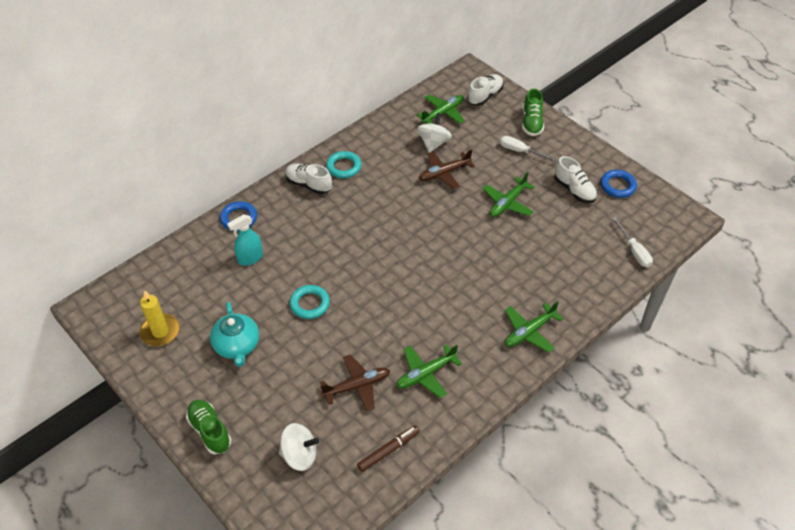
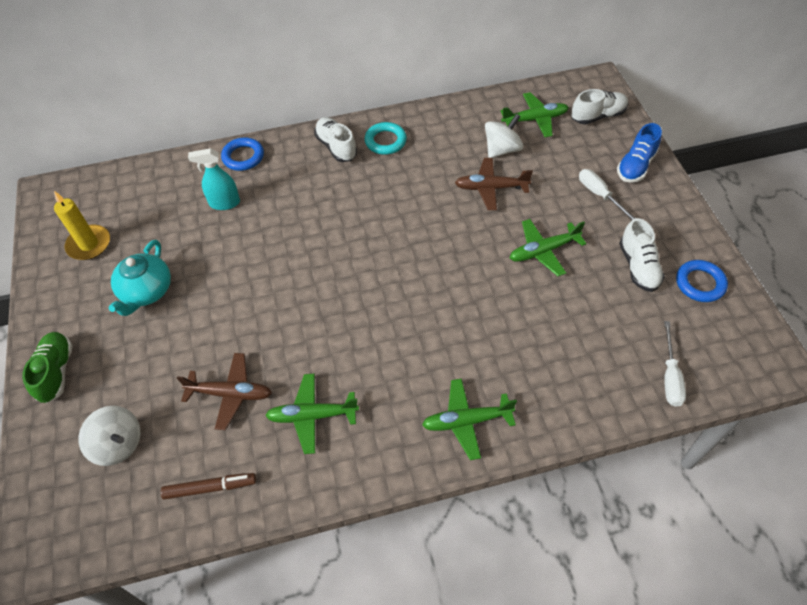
camera: 30 degrees right, 5 degrees up
(310, 304) = (247, 277): turquoise ring -> none
(531, 123) = (635, 166): green shoe -> blue shoe

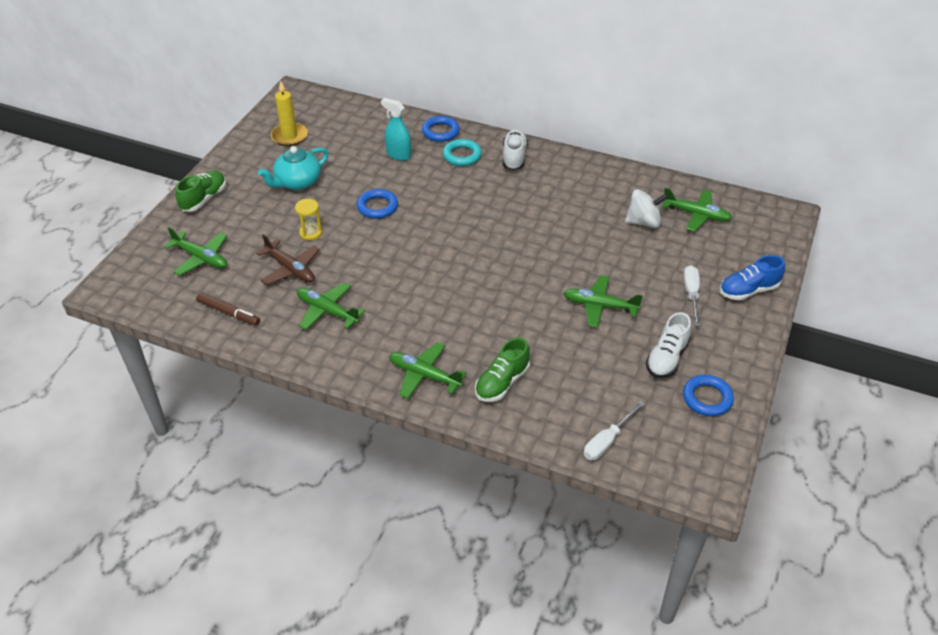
camera: 35 degrees right, 10 degrees down
(118, 444) = (201, 258): white spinning top -> green plane
(213, 340) = (311, 233): none -> yellow hourglass
(255, 271) = (377, 207): none -> blue ring
(385, 141) = (555, 171): turquoise ring -> turquoise ring (462, 155)
(490, 188) = (604, 243): brown plane -> none
(538, 380) = (502, 382): none -> green shoe
(598, 116) = (756, 239): white shoe -> none

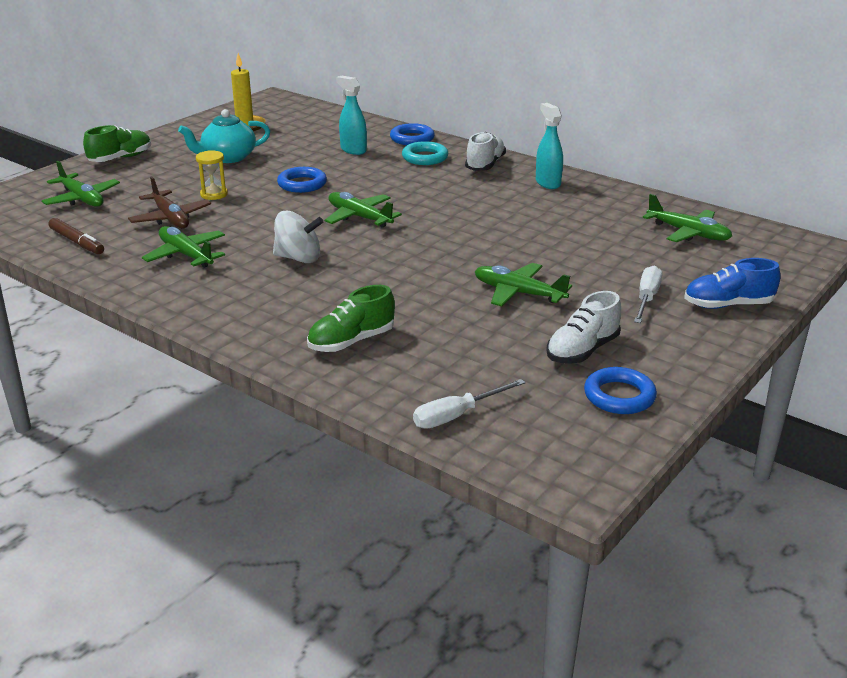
camera: 15 degrees right, 15 degrees down
(424, 375) = (260, 321): green plane -> green plane (359, 217)
(572, 172) = (547, 183): none -> turquoise spray bottle
(643, 222) = (615, 231): white spinning top -> white spinning top (298, 258)

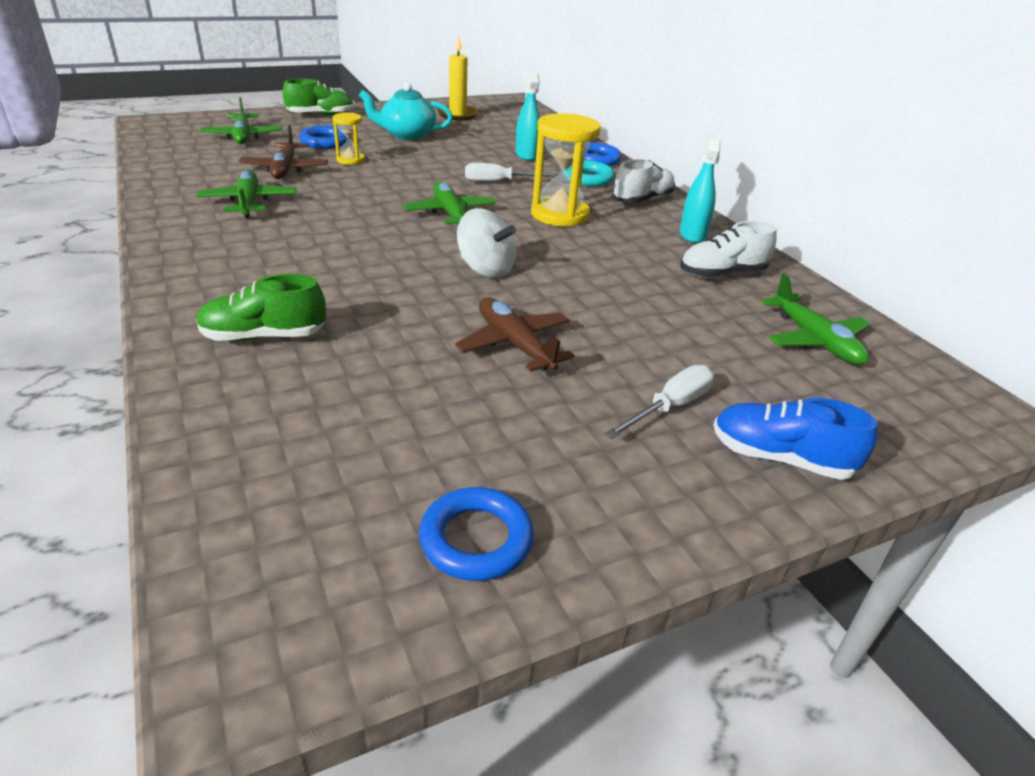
camera: 25 degrees right, 5 degrees up
(77, 242) = (183, 167): brown marker -> none
(298, 258) = (339, 235): white spinning top -> white spinning top (485, 269)
(302, 184) = (439, 171): blue ring -> blue ring (325, 142)
(440, 194) = (559, 215): none -> yellow hourglass
(457, 415) = (243, 476): white screwdriver -> white screwdriver (499, 182)
(518, 293) = (514, 344): green plane -> brown plane
(582, 351) = (504, 448): white shoe -> white shoe (722, 274)

